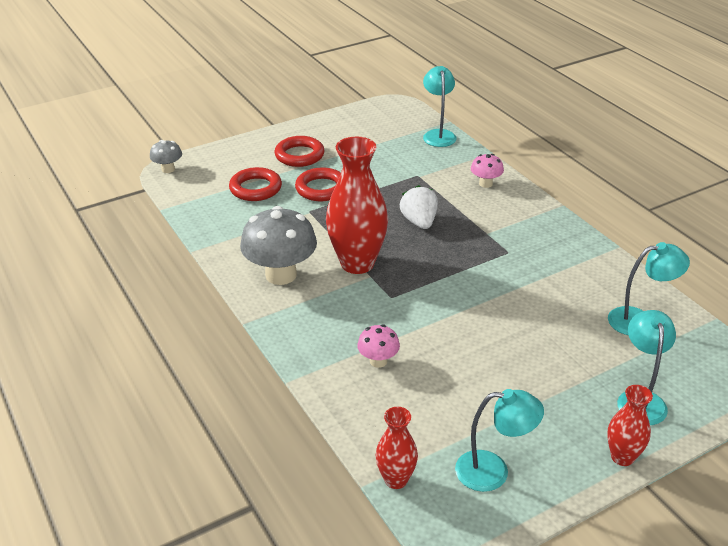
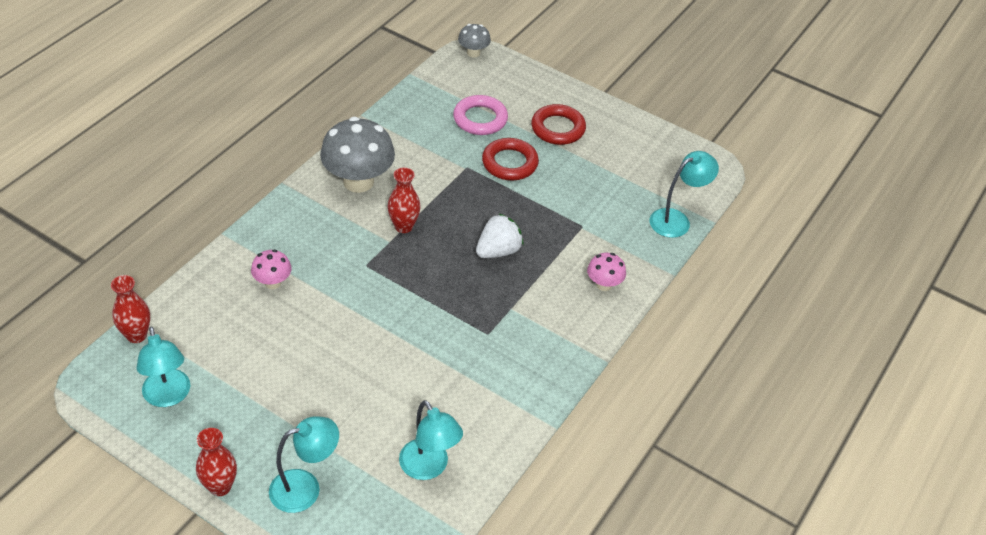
camera: 60 degrees right, 10 degrees up
(255, 188) = (480, 119): red ring -> pink ring
(357, 263) = (403, 226): red vase -> red vase, size x0.53

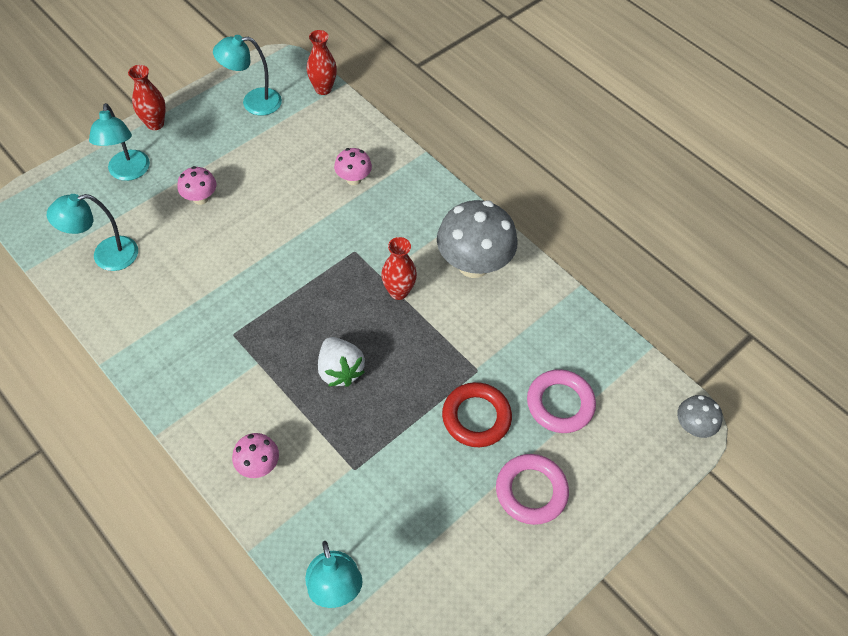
camera: 105 degrees right, 10 degrees up
(328, 406) = (200, 198): none -> pink mushroom
(558, 128) = (531, 491): red ring -> pink ring

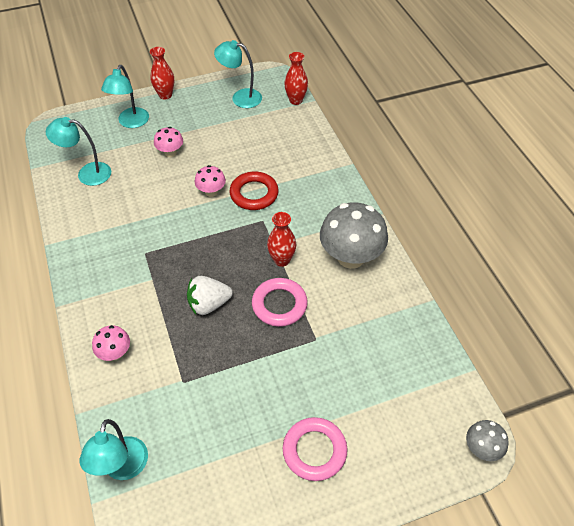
camera: 25 degrees right, 5 degrees down
(340, 370) = (209, 304): white strawberry -> white strawberry turned 75 degrees clockwise
(353, 179) = (287, 169): pink mushroom -> pink mushroom (211, 192)
(476, 417) = (297, 375): red ring -> red ring (254, 194)
(560, 404) = (372, 389): pink ring -> pink ring (279, 305)

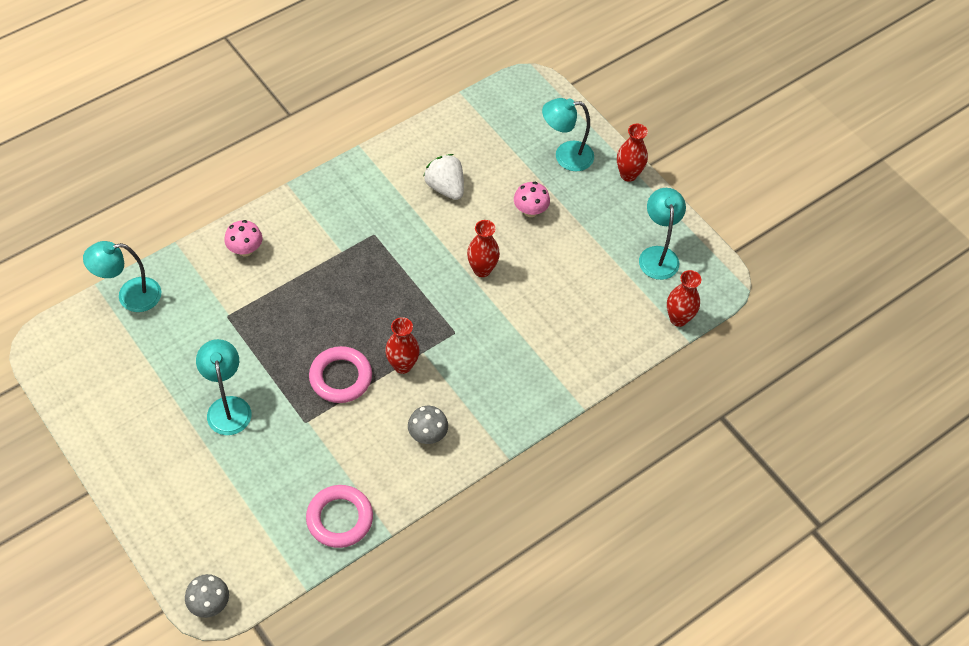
camera: 70 degrees right, 5 degrees up
(87, 173) = (469, 144): turquoise lamp -> turquoise lamp (228, 407)
(209, 304) = (323, 312): white strawberry -> white strawberry (445, 187)
(211, 192) = (482, 269): pink mushroom -> red vase
(254, 194) = (494, 313): red ring -> none
(314, 451) = (177, 448): pink ring -> pink ring (339, 518)
(351, 257) = (427, 435): grey mushroom -> grey mushroom, size x0.50

